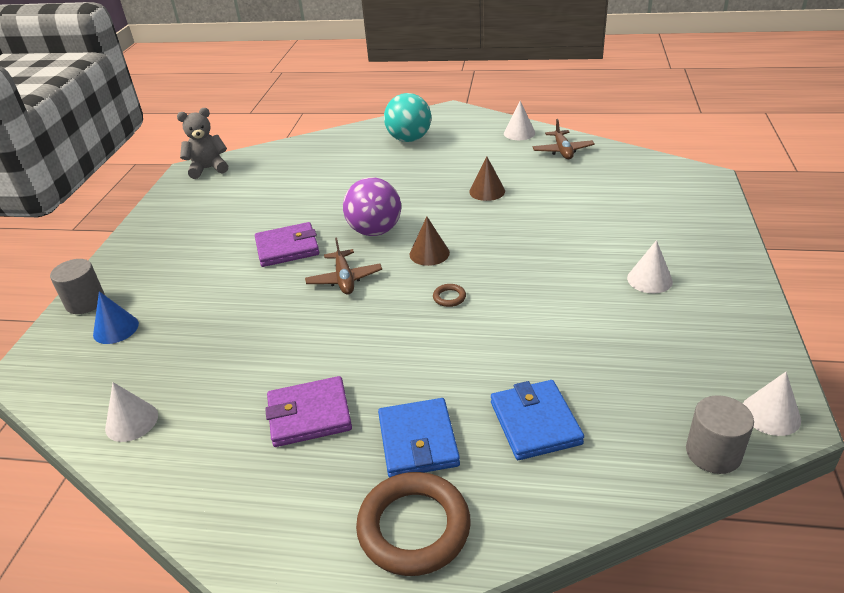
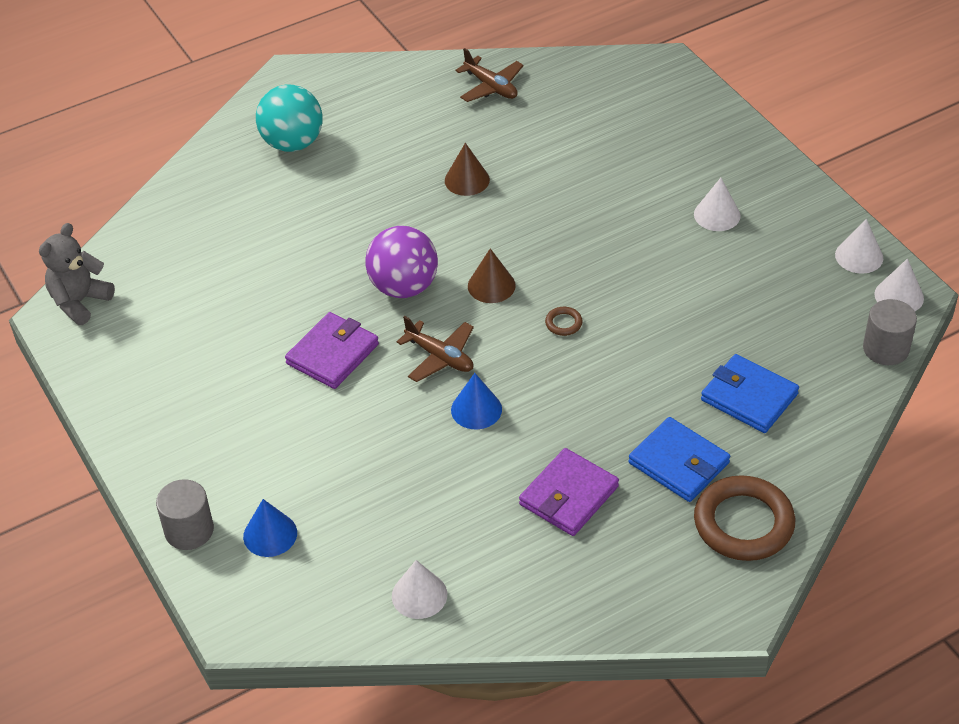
camera: 40 degrees left, 10 degrees up
(325, 321) = (476, 409): none -> blue cone
(519, 133) = (416, 79): white cone -> white cone (859, 256)

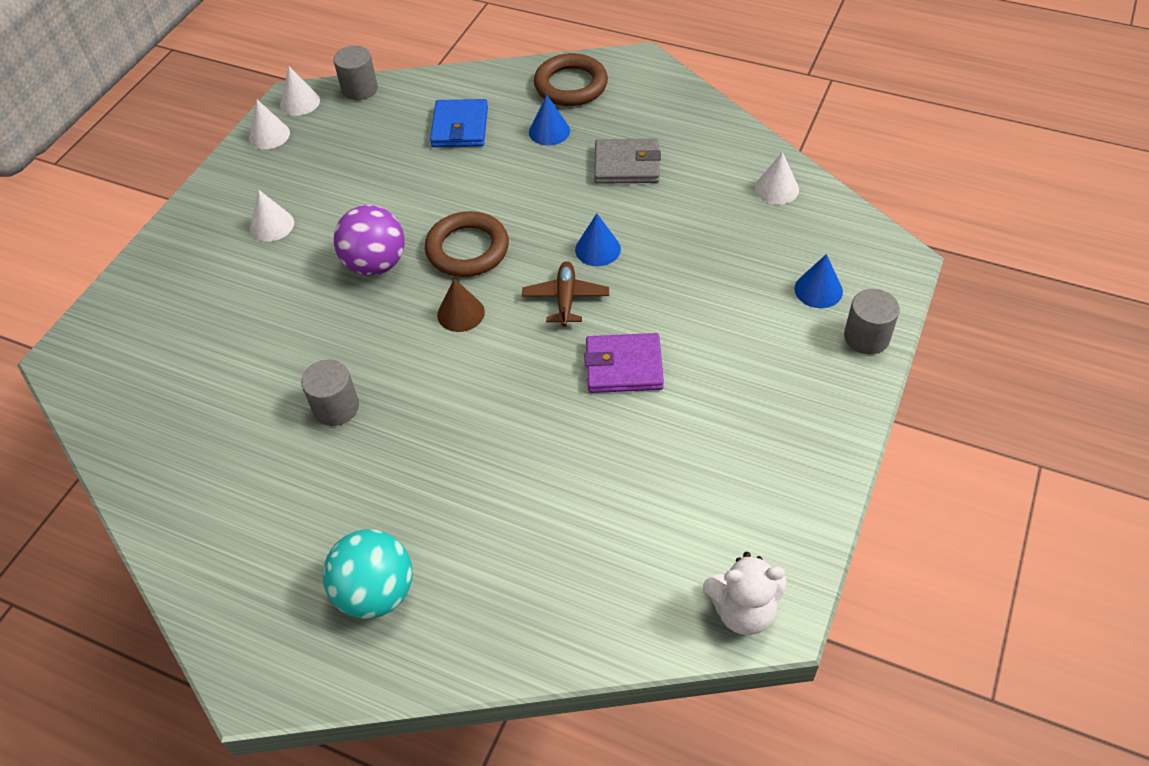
camera: 125 degrees left, 5 degrees up
(80, 302) = (743, 610): grey teddy bear -> white teddy bear
(403, 287) = (509, 368): purple ball -> purple ball (375, 264)
(467, 180) = (336, 407): brown cone -> grey cylinder
(491, 87) = (175, 473): brown plane -> none
(563, 323) = (467, 249): brown ring -> brown ring, size x2.43
(568, 495) = (627, 165): purple wallet -> grey wallet
(678, 463) = (549, 131): blue wallet -> blue cone

